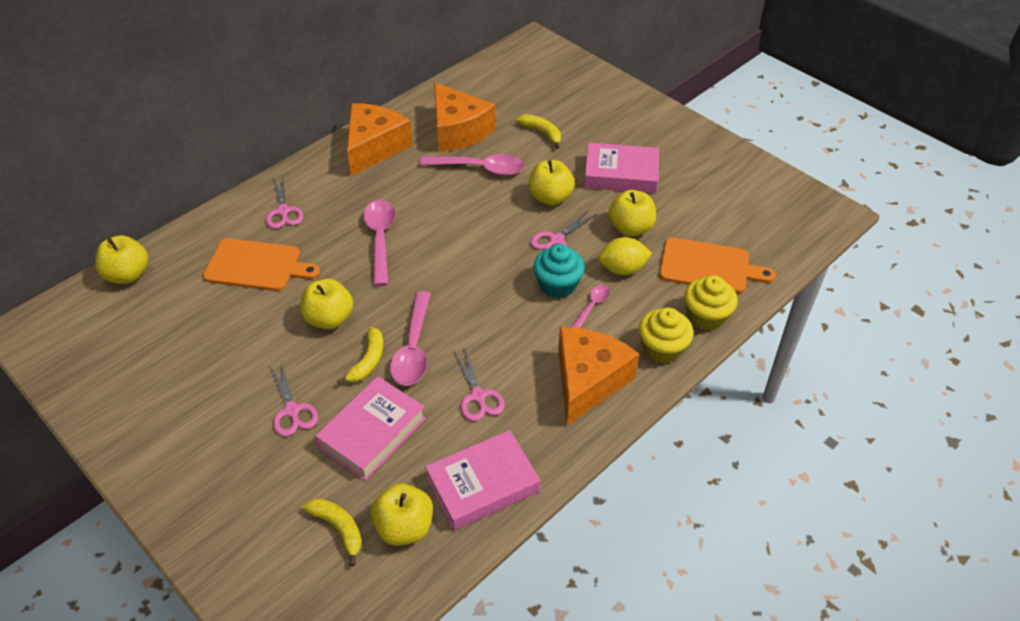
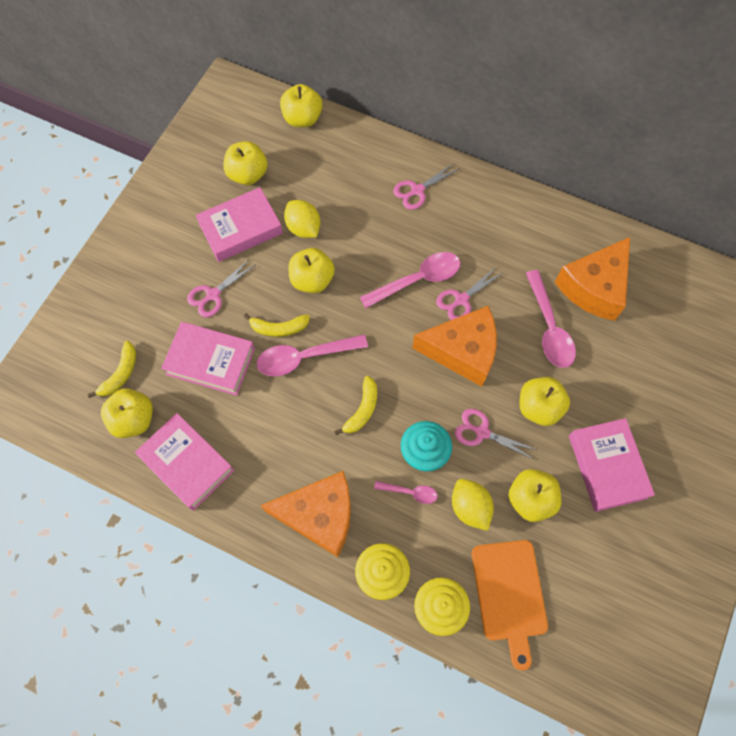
camera: 70 degrees right, 20 degrees up
(161, 340) = (248, 174): none -> yellow apple
(226, 364) = (240, 229): none -> pink book
(257, 266) = (347, 201): orange cutting board -> none
(263, 309) = (303, 228): none -> yellow lemon
(374, 147) = (533, 225): orange cheese -> orange cheese (462, 351)
(478, 396) = (272, 428): pink scissors -> pink scissors (461, 300)
(542, 133) = (632, 367): yellow banana -> yellow banana (362, 410)

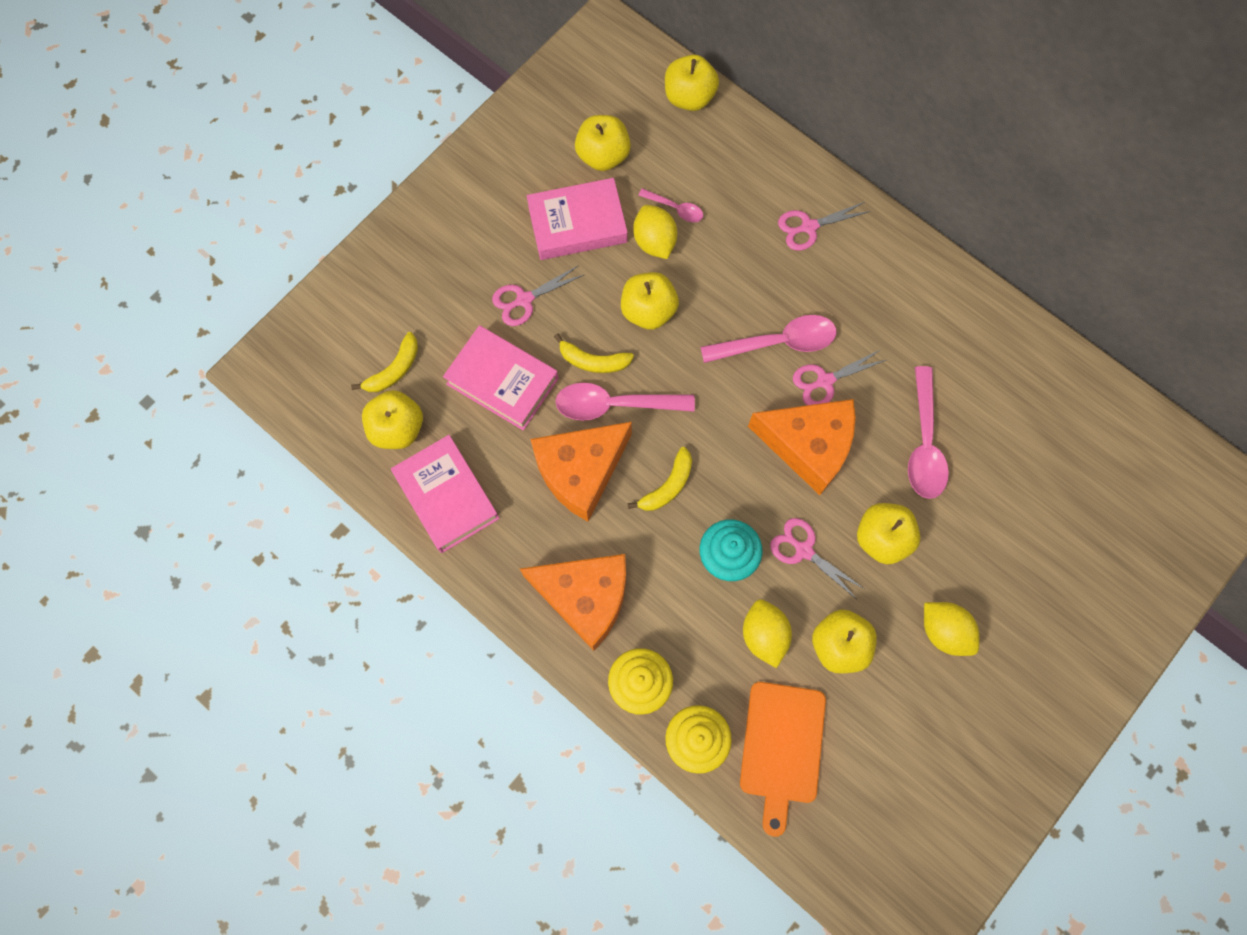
camera: 15 degrees right, 5 degrees up
(410, 492) = (698, 599): pink spoon -> pink spoon (675, 208)
(594, 287) = (996, 407): orange cheese -> orange cheese (581, 471)
(607, 466) = (944, 631): pink book -> yellow lemon

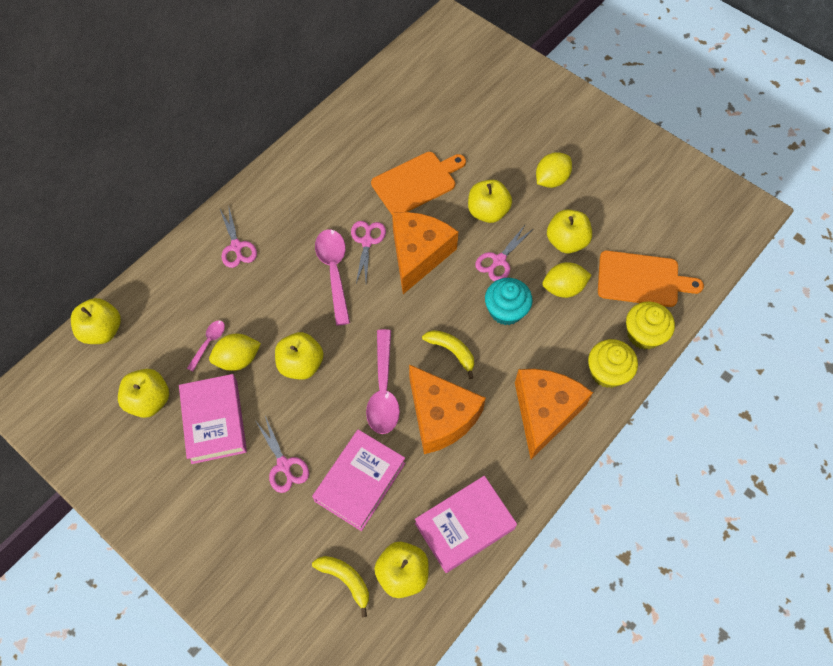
camera: 90 degrees left, 10 degrees down
(593, 361) = (344, 407): yellow banana -> none
(825, 381) = (367, 241): pink scissors -> pink scissors turned 150 degrees counterclockwise
(924, 444) = (417, 182): pink spoon -> orange cutting board

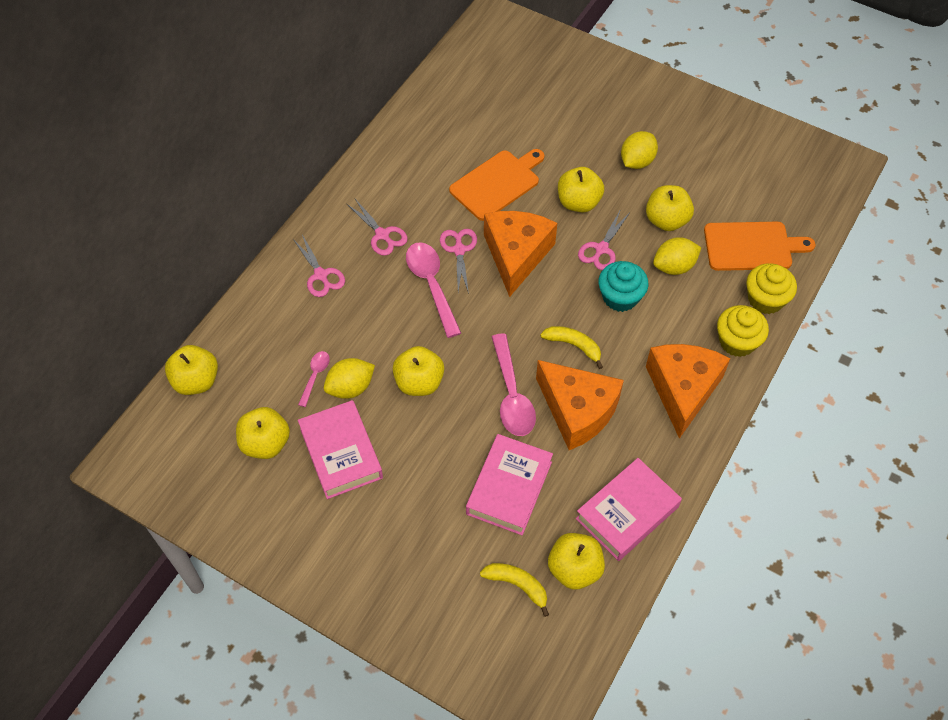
camera: 10 degrees left, 5 degrees down
(284, 465) = (425, 484): pink scissors -> pink scissors (382, 235)

